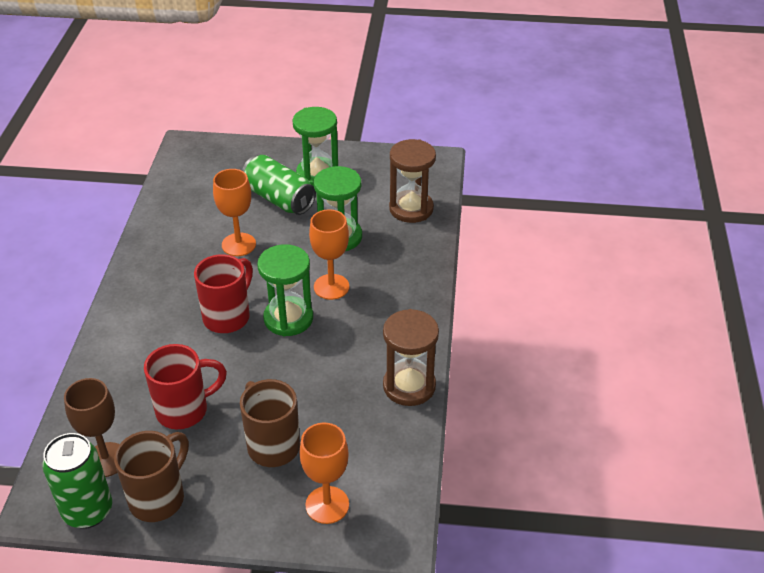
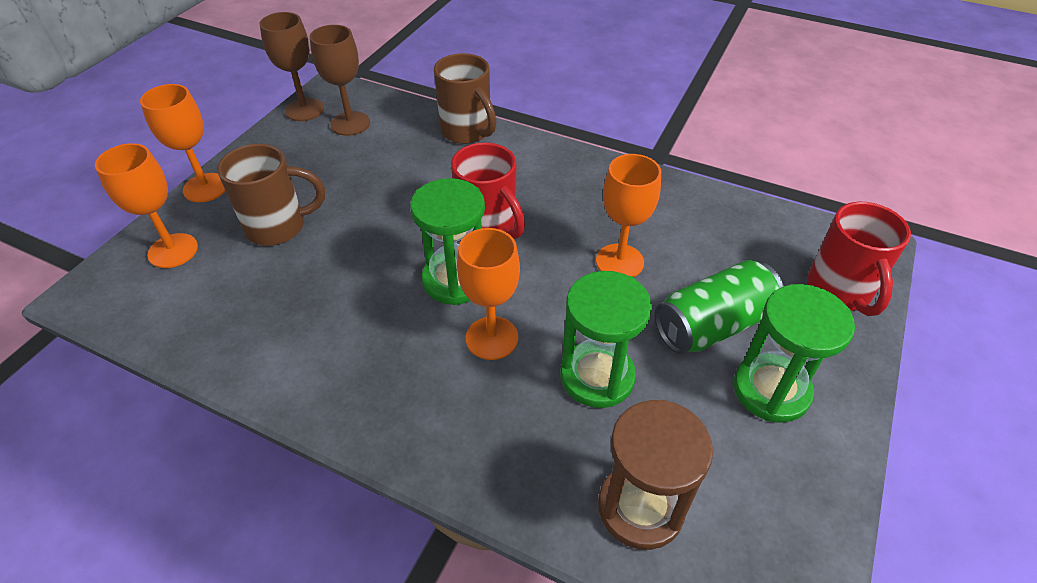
camera: 110 degrees right, 5 degrees up
(88, 511) = (304, 110): green can -> brown goblet
(158, 498) = (283, 147): brown mug -> brown mug (467, 132)
(184, 410) = (372, 175): red mug -> red mug (839, 292)
(239, 529) = (206, 188): none -> orange goblet
(409, 386) = (264, 370): brown hourglass -> none

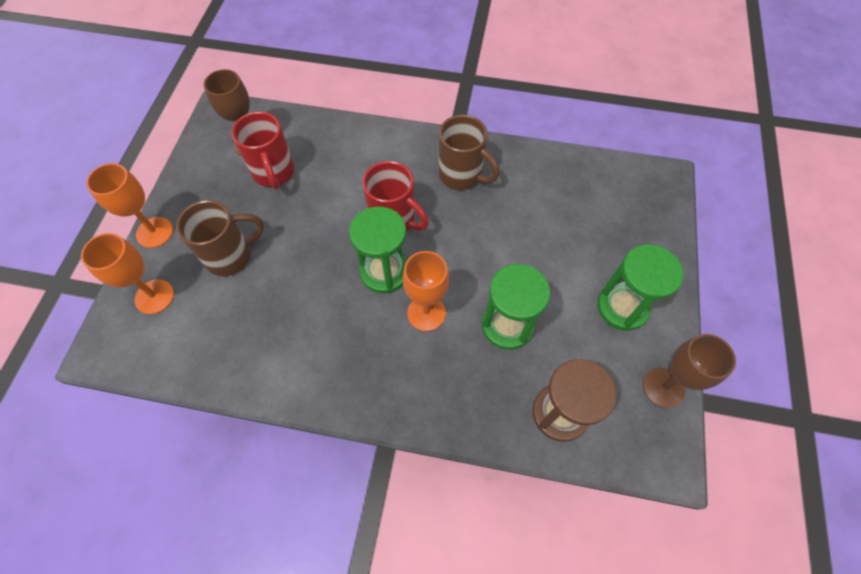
camera: 15 degrees left, 15 degrees up
(304, 110) = (205, 137): brown goblet -> brown goblet (663, 387)
(467, 132) = (348, 133): brown mug -> brown mug (462, 175)
(619, 261) = (498, 228): orange goblet -> none
(713, 325) = (574, 266): green can -> none
(839, 292) = (651, 219): red mug -> red mug (274, 173)

